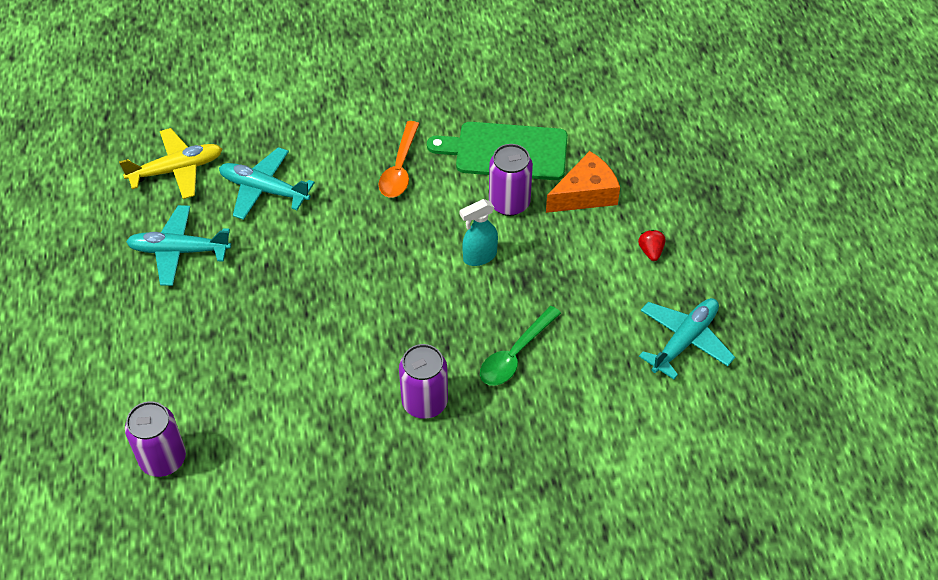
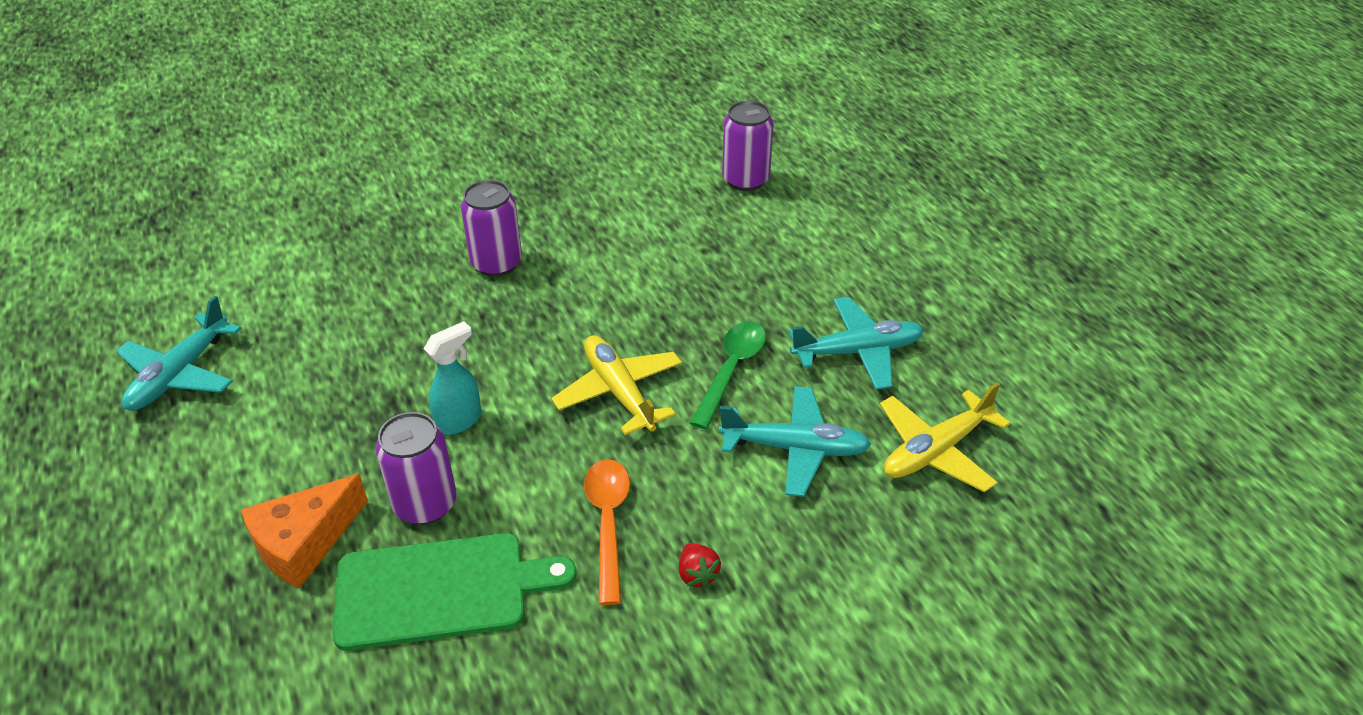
camera: 165 degrees right, 10 degrees down
(363, 255) = (619, 392): none -> yellow plane
(515, 354) = (398, 323): green spoon -> green spoon (731, 370)
(651, 251) = (208, 476): red strawberry -> red strawberry (697, 574)

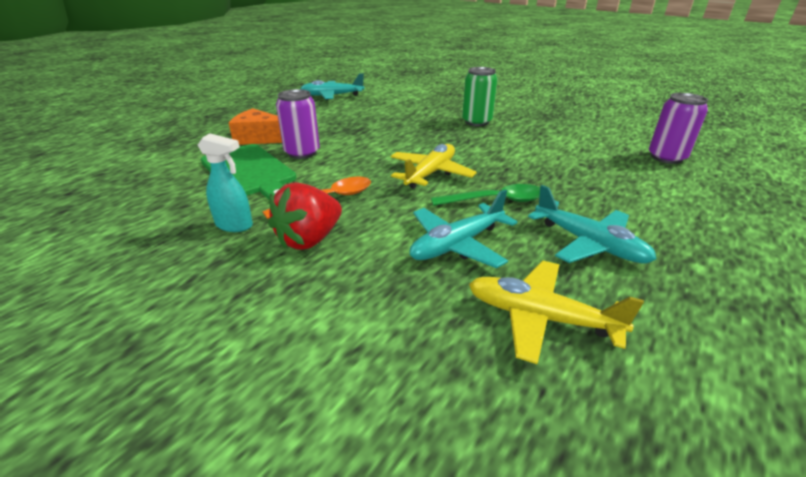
camera: 60 degrees right, 10 degrees down
(459, 420) = (363, 144): turquoise spray bottle -> turquoise spray bottle (235, 225)
(496, 263) = (476, 122): purple can -> green can
(697, 574) = (309, 239): red strawberry -> red strawberry, size x2.02
(795, 448) = (457, 244): turquoise plane -> turquoise plane turned 75 degrees clockwise

